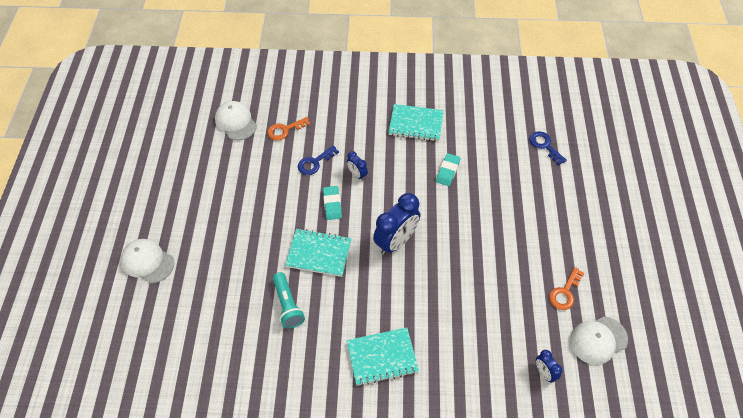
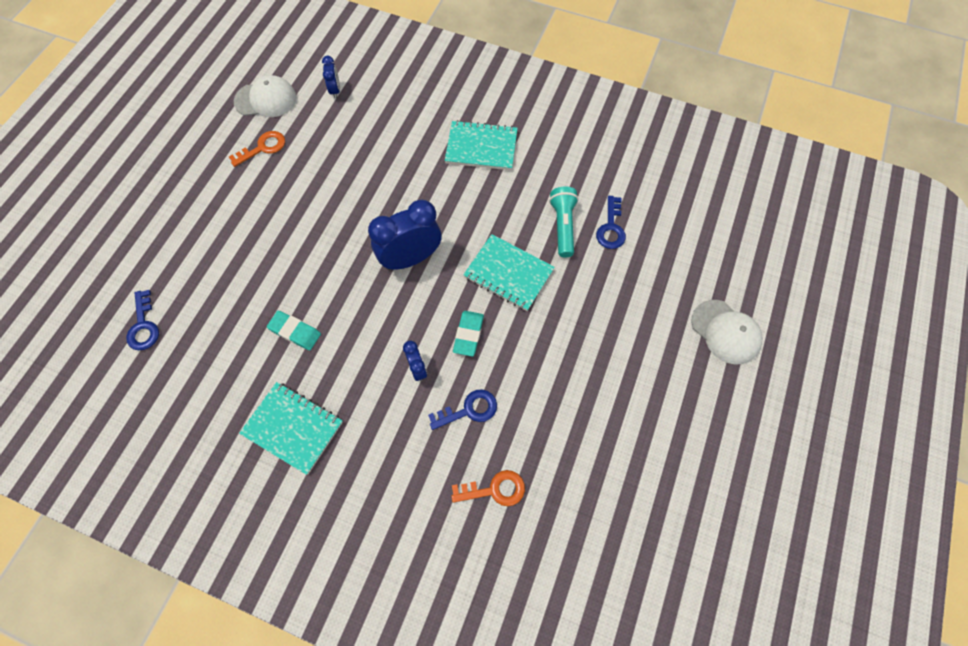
camera: 160 degrees left, 10 degrees up
(236, 122) = (570, 537): white cap -> none
(247, 316) = (611, 228): none -> blue key
(447, 171) = (295, 332): turquoise eraser -> turquoise eraser turned 75 degrees clockwise

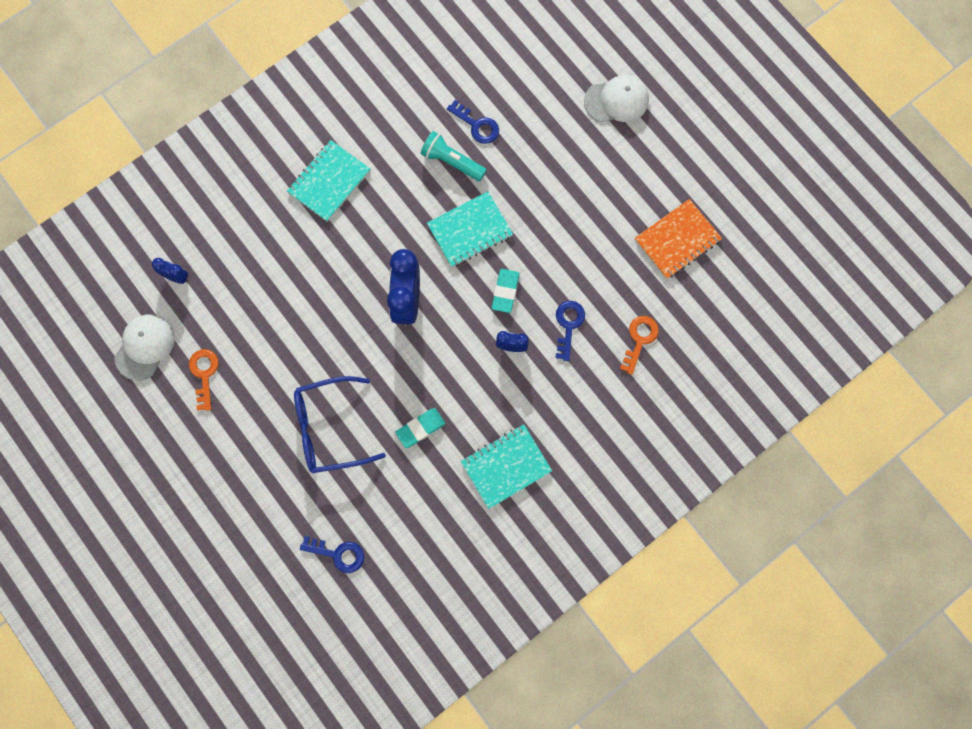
camera: 60 degrees left, 10 degrees up
(259, 259) = (329, 428): none -> blue glasses
(468, 334) = (505, 291): turquoise eraser -> turquoise eraser turned 60 degrees clockwise
(625, 470) = (677, 240): none -> orange notebook

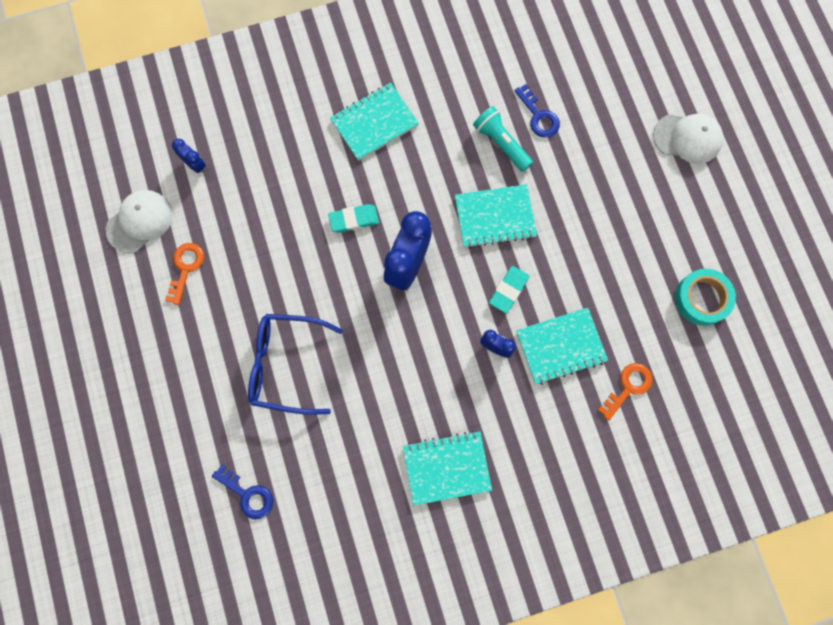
camera: 20 degrees right, 0 degrees up
(420, 428) = (375, 397): turquoise eraser -> turquoise eraser (354, 220)
(568, 325) = (560, 346): blue key -> turquoise notebook
(677, 240) = (702, 299): orange notebook -> turquoise tape

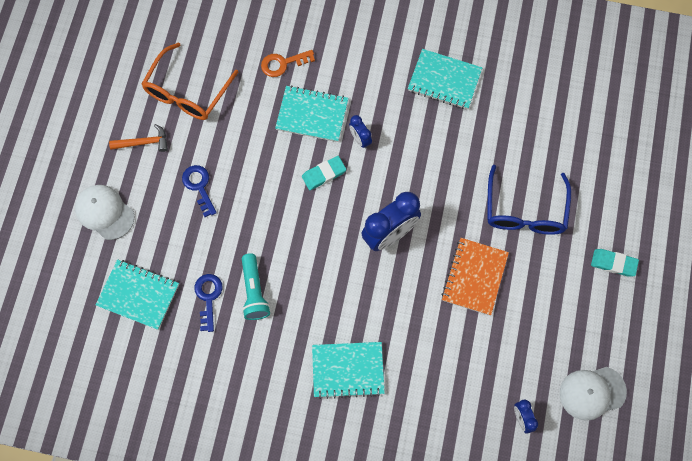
camera: 150 degrees left, 5 degrees down
(186, 268) = (570, 330): orange key -> none
(248, 495) = (597, 136): blue key -> blue key (199, 186)
(286, 365) = (525, 211): blue glasses -> blue glasses turned 60 degrees clockwise
(302, 269) = (474, 277): none -> orange notebook
(354, 220) = (412, 295): turquoise eraser -> turquoise eraser (613, 263)
(495, 217) = (298, 235): turquoise notebook -> turquoise notebook (138, 295)
(702, 299) = (187, 92): turquoise tape -> orange glasses
(704, 223) = (144, 142): none -> orange hammer

